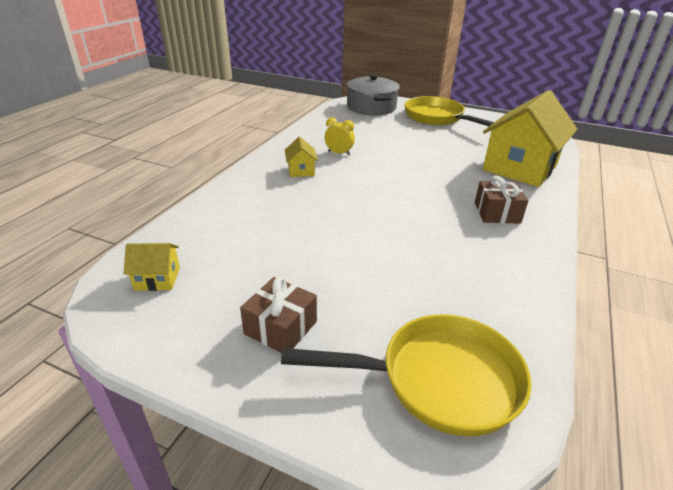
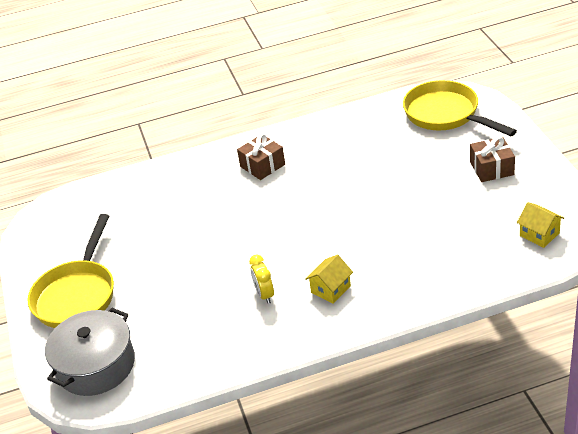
camera: 125 degrees left, 5 degrees up
(519, 168) = (162, 189): yellow house -> none

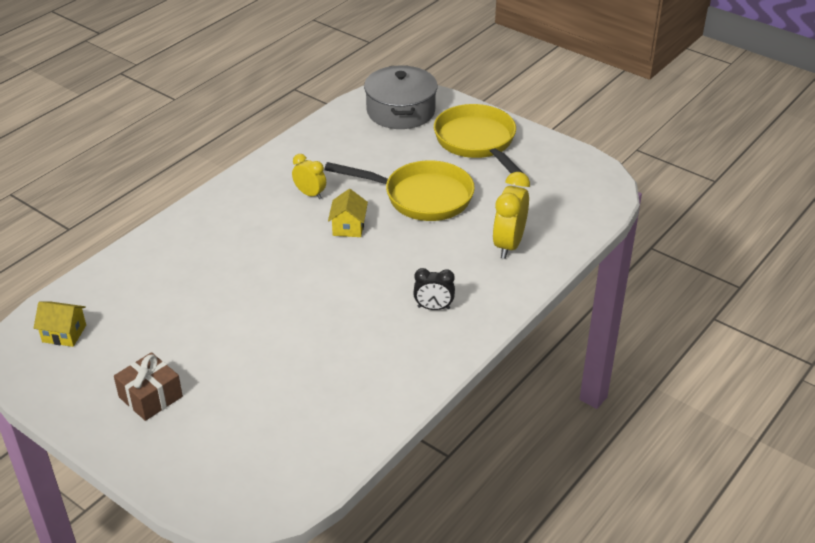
camera: 140 degrees right, 0 degrees up
(166, 192) = (509, 245): none -> yellow clock
(262, 165) = (433, 308): brown gift -> black clock
(331, 289) = (252, 217): yellow house -> yellow house (348, 227)
(446, 115) = (253, 461): yellow pan -> yellow pan (421, 197)

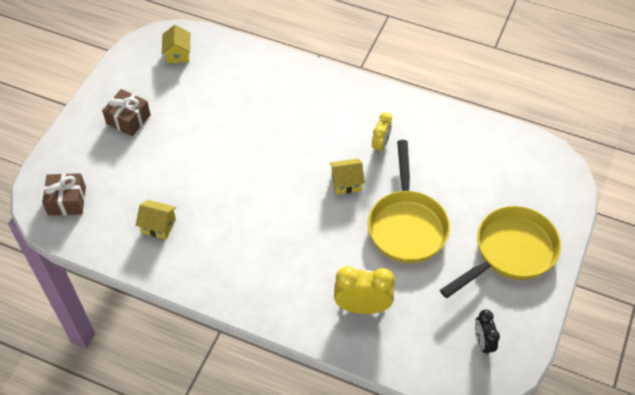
camera: 75 degrees right, 15 degrees up
(259, 476) = (67, 201): none -> brown gift
(341, 388) = (158, 226): none -> yellow house
(400, 111) = (533, 179): grey pot -> none
(433, 308) = (262, 266): black clock -> black clock (483, 342)

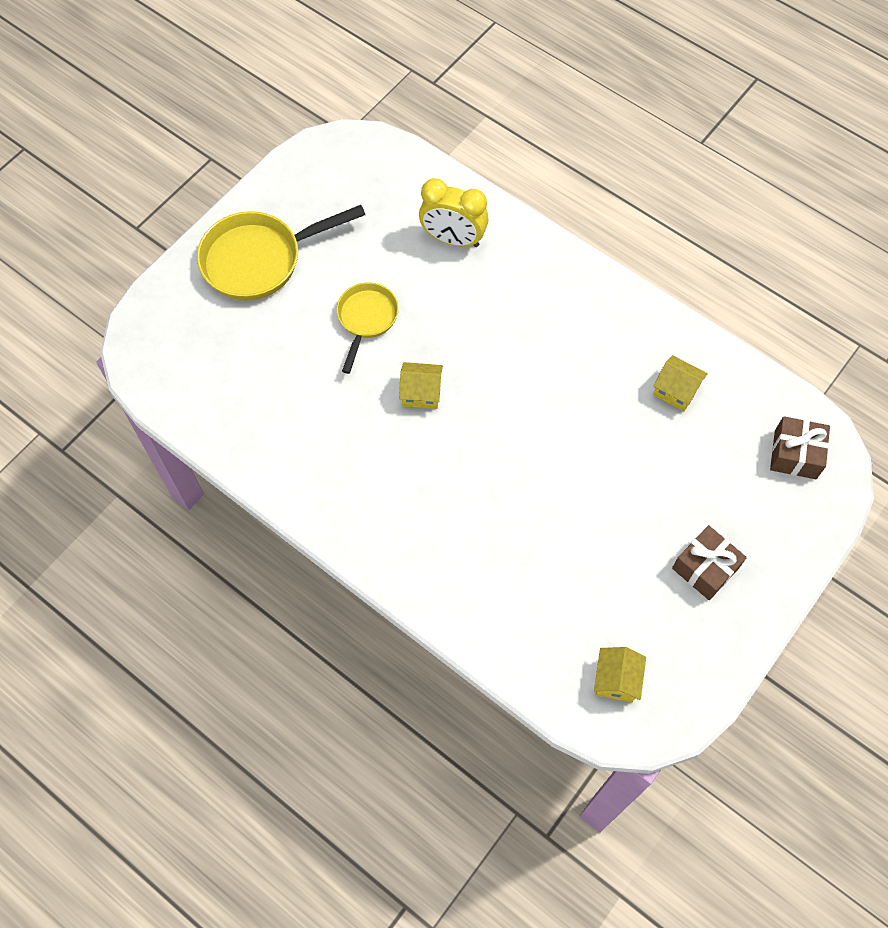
camera: 165 degrees left, 10 degrees up
(380, 145) = (356, 437): yellow clock -> none
(407, 225) = (366, 319): yellow pan -> yellow pan, size x0.60
(483, 342) = (337, 176): black clock -> none

